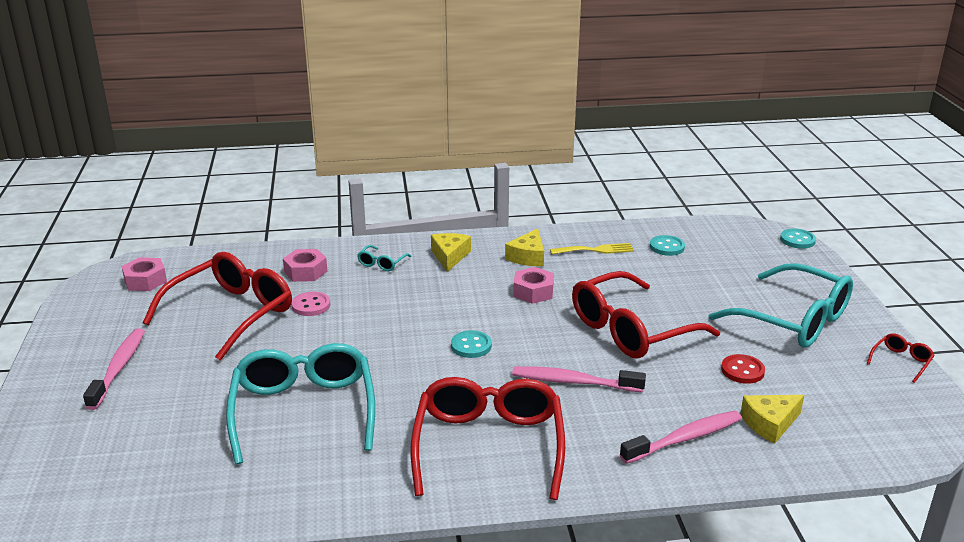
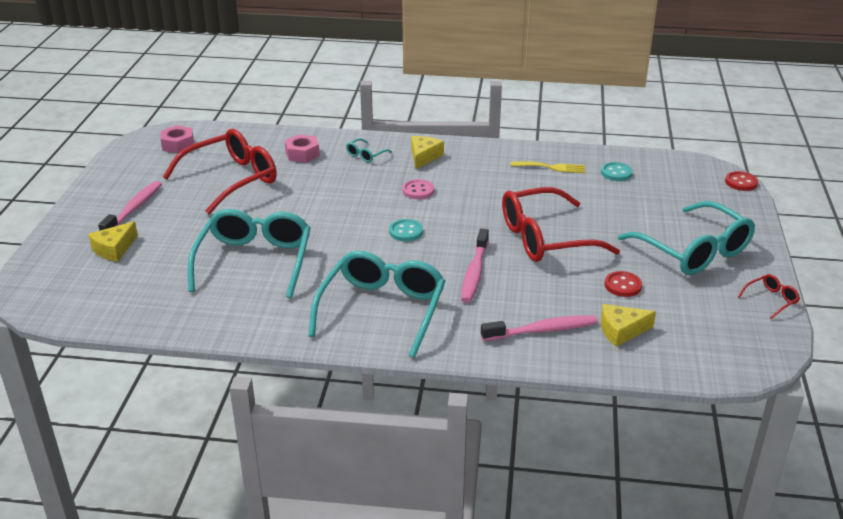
camera: 15 degrees right, 5 degrees up
(311, 305) = (294, 181): pink button -> pink button (418, 191)
(488, 447) = (382, 311): red glasses -> turquoise glasses
(528, 257) = (489, 165): yellow cheese -> yellow cheese (114, 249)
(533, 292) = (479, 195): pink nut -> none
(573, 382) = (474, 272): pink toothbrush -> pink toothbrush turned 105 degrees counterclockwise
(797, 240) = (741, 182): turquoise button -> red button

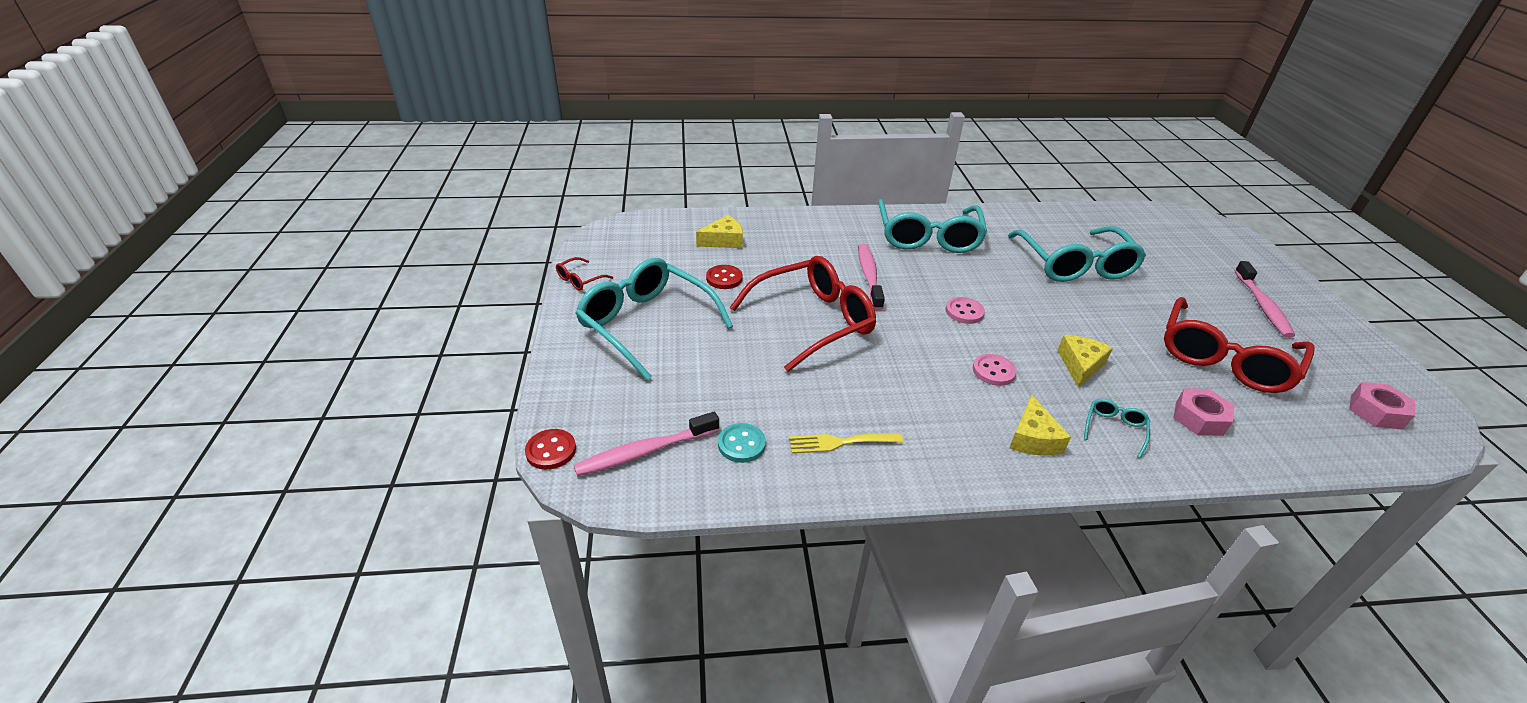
camera: 165 degrees right, 5 degrees up
(114, 249) = (1209, 263): yellow cheese -> yellow cheese (1080, 365)
(406, 232) = (964, 312): turquoise button -> pink button
(542, 330) = (789, 235): pink toothbrush -> pink toothbrush (644, 452)

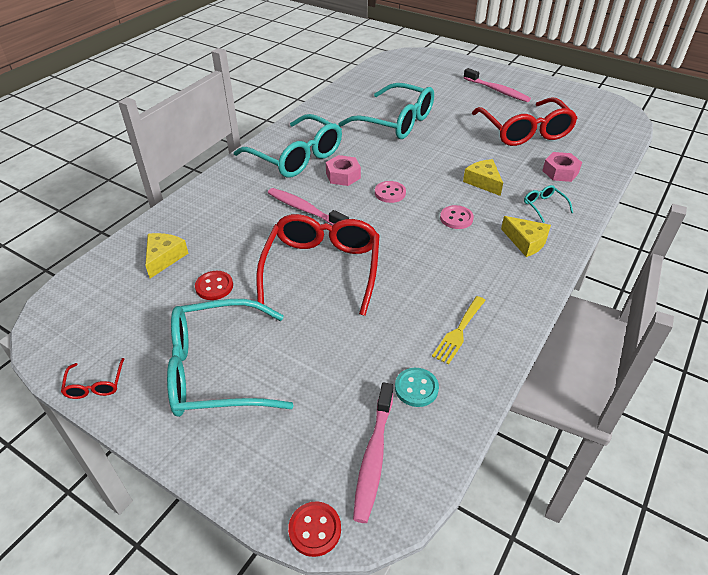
camera: 50 degrees left, 5 degrees up
(1376, 412) = (599, 118): pink nut -> pink nut (343, 176)

